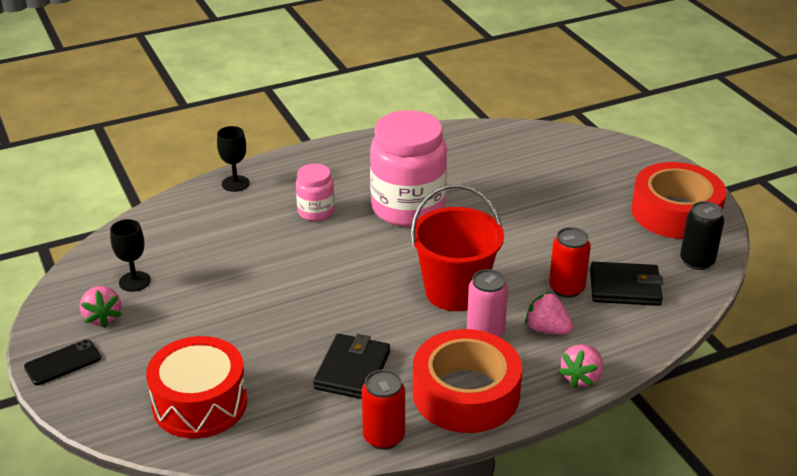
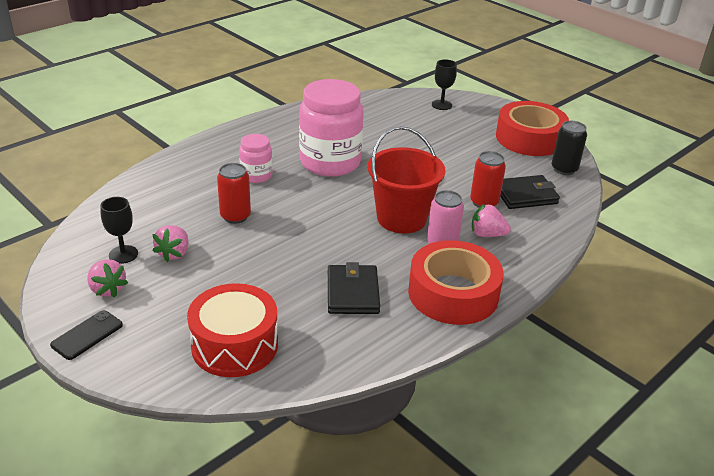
camera: 20 degrees left, 0 degrees up
(235, 183) = (176, 163): black goblet -> black goblet (441, 105)
(383, 437) = (407, 340): red can -> red can (235, 216)
(581, 377) = (532, 265): pink strawberry -> pink strawberry (174, 253)

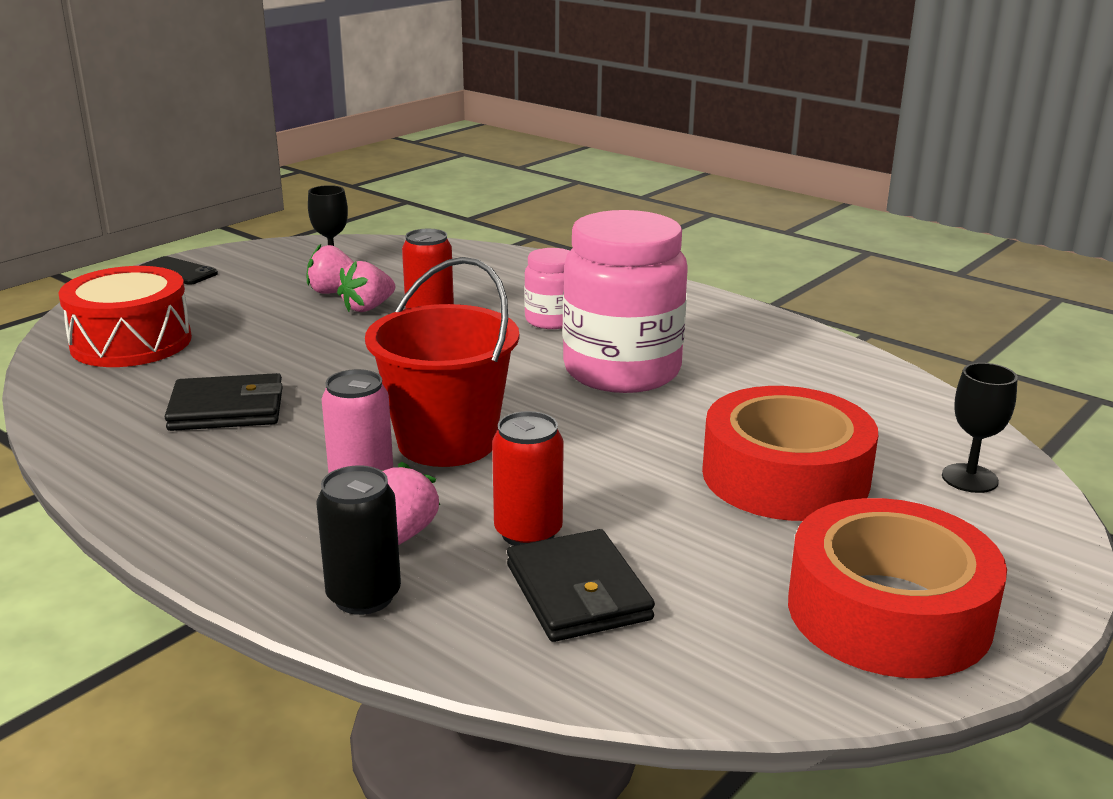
camera: 85 degrees right, 10 degrees down
(107, 289) = (261, 270): pink strawberry -> pink strawberry (368, 308)
(453, 293) = (208, 496): red tape -> red tape (785, 476)
(564, 169) = (742, 667): black can -> black can (364, 596)

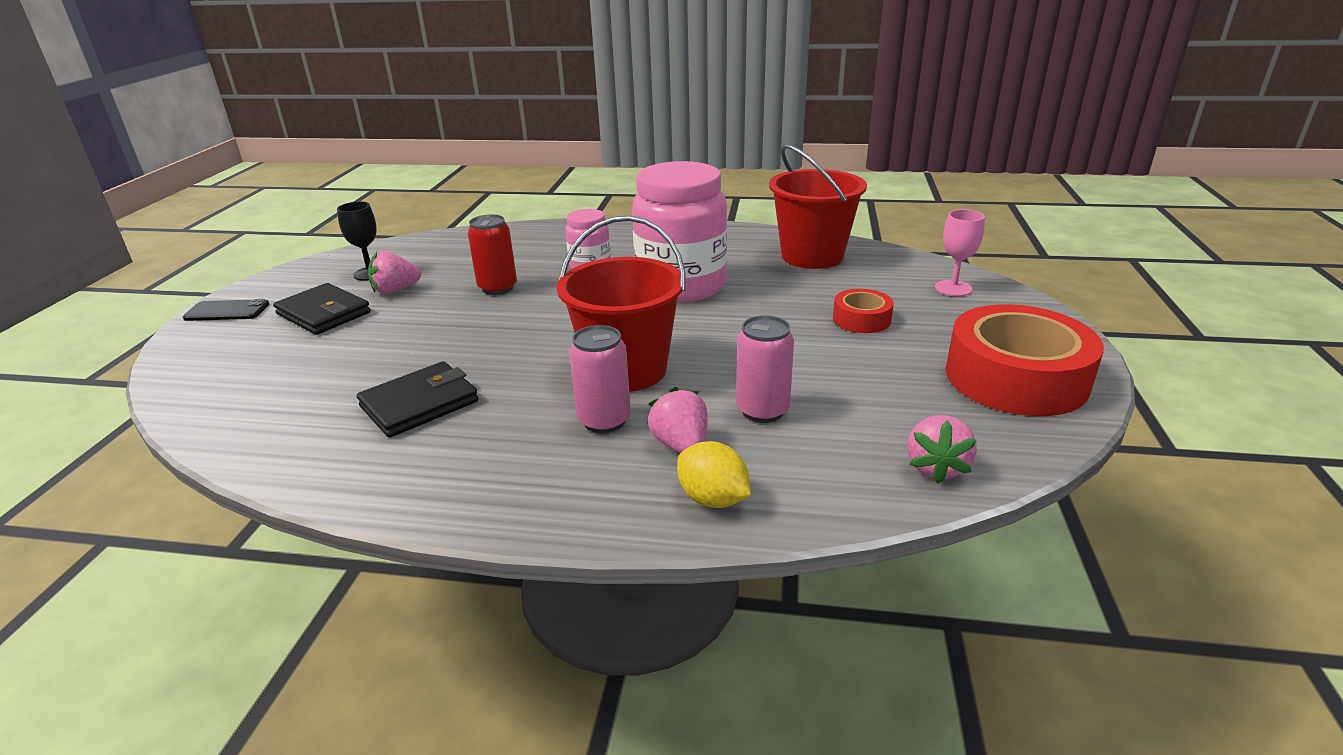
camera: 30 degrees left, 5 degrees up
(131, 342) = (256, 379): red drum -> none
(364, 596) = (713, 499): black can -> yellow lemon
(368, 308) = (439, 294): pink strawberry -> pink strawberry (936, 467)
(528, 533) = (762, 410): red can -> pink can
(578, 592) = (844, 436): black wallet -> black wallet (324, 313)
(785, 476) = (861, 319): red tape -> red tape, size x0.49
(831, 382) = (812, 256): none -> red bucket
(969, 478) = (953, 288): black goblet -> pink goblet

